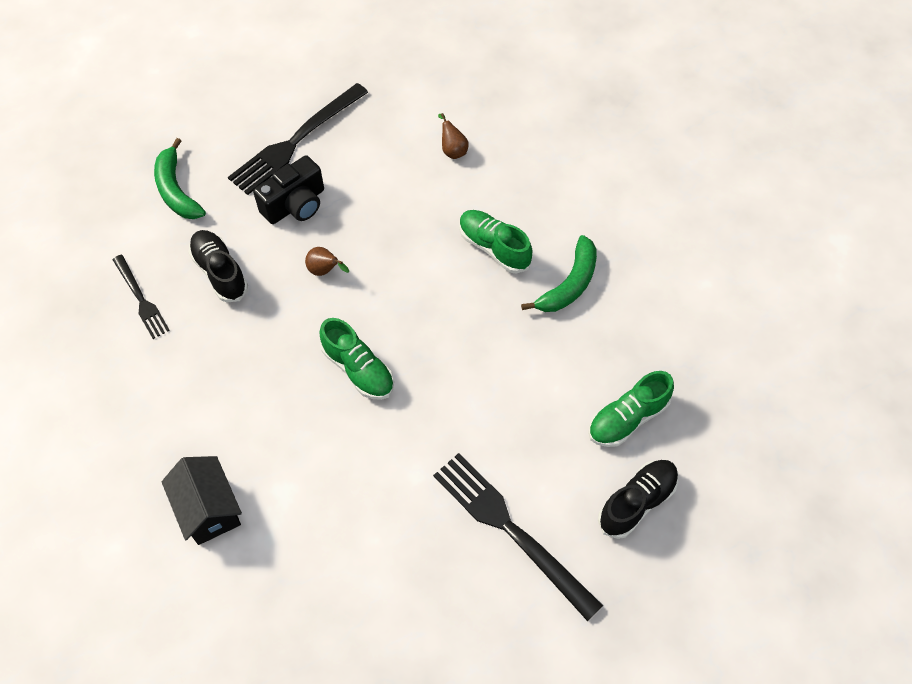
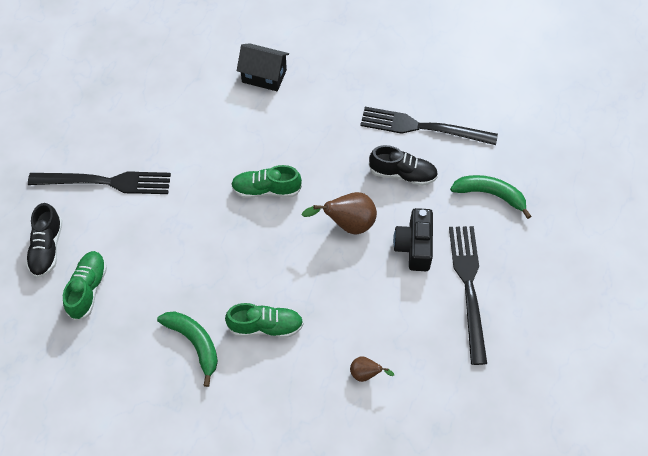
camera: 135 degrees right, 0 degrees up
(140, 299) = (423, 127): black fork -> black fork, size x1.75
(325, 271) = (348, 224): brown pear -> brown pear, size x1.84
(569, 284) = (195, 343): green banana -> green banana turned 150 degrees clockwise

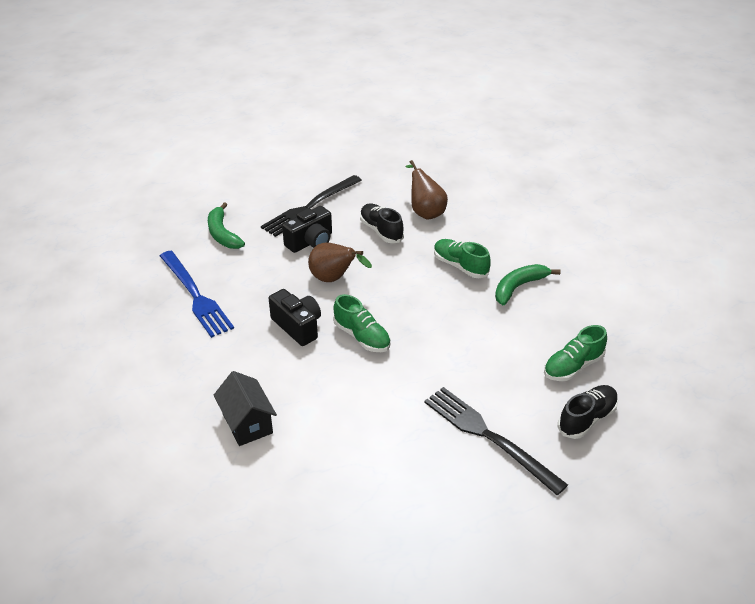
camera: 135 degrees left, 20 degrees down
(195, 343) = (519, 287): green banana -> green banana turned 45 degrees clockwise
(320, 161) = (298, 326): none -> black camera
(366, 374) = (425, 212): brown pear -> brown pear, size x1.84
(402, 174) = (255, 280): black shoe -> black shoe (381, 231)
(423, 127) = (195, 295): black fork -> blue fork

